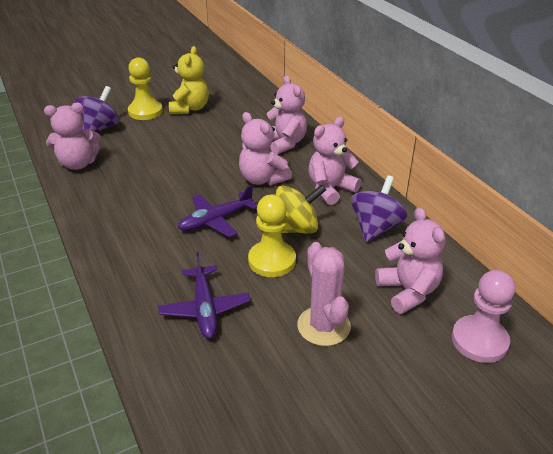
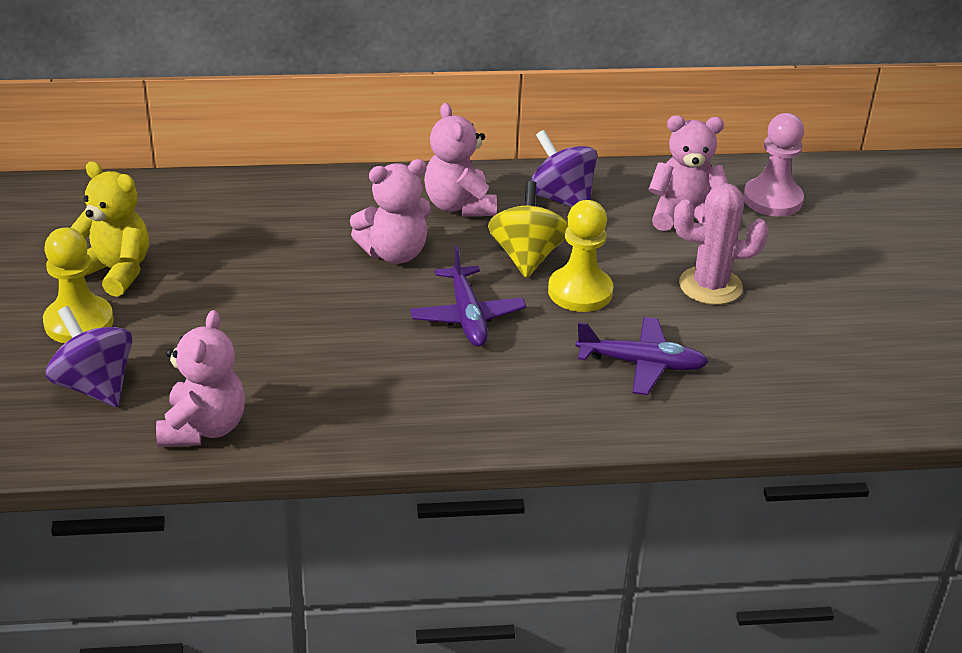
camera: 70 degrees left, 0 degrees up
(285, 143) = (312, 208): pink teddy bear -> none

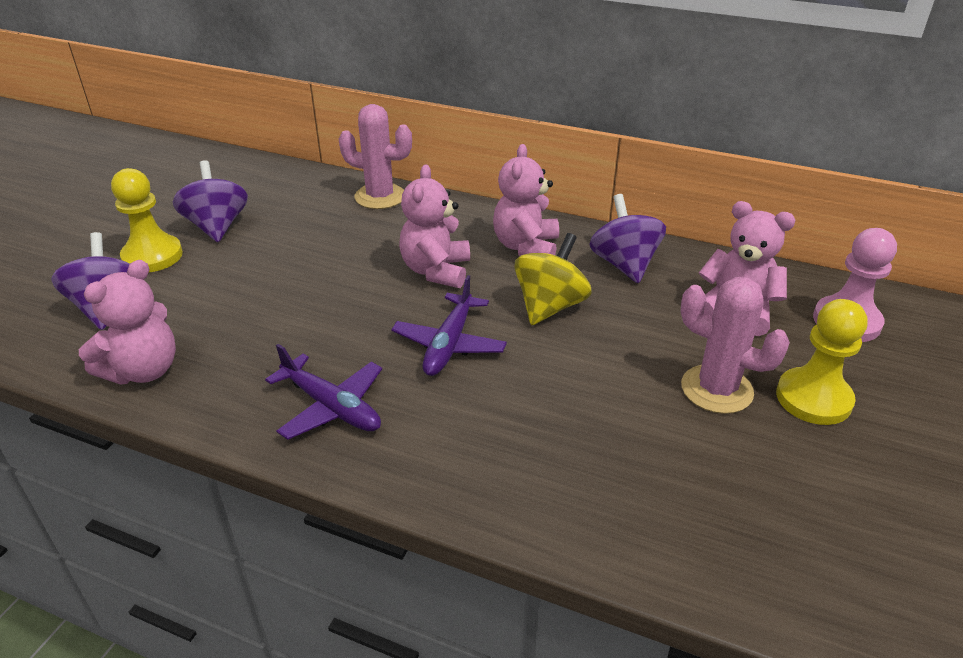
camera: 30 degrees right, 0 degrees up
(115, 271) = (217, 226): yellow teddy bear -> purple spinning top
(263, 191) = (380, 197): none -> pink cactus
(394, 253) = (436, 271): pink teddy bear -> pink teddy bear turned 90 degrees clockwise
(580, 291) = (574, 354): yellow pawn -> yellow pawn (813, 398)
(641, 364) = (580, 448): purple plane -> purple plane (331, 406)

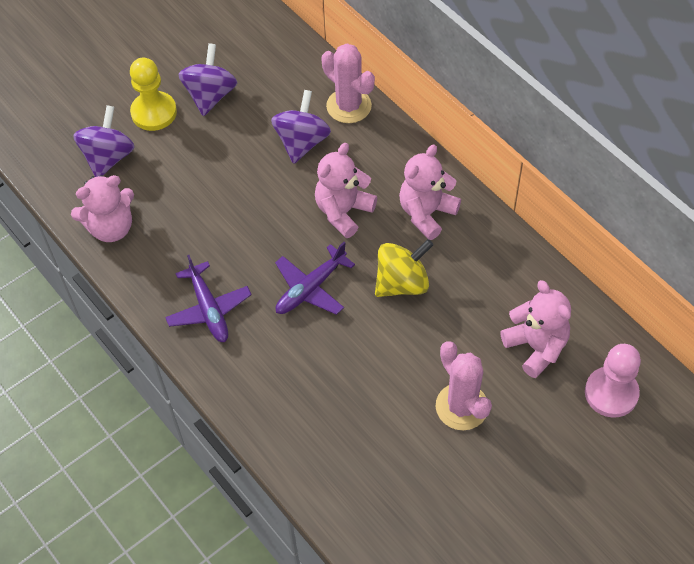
camera: 30 degrees right, 20 degrees up
(624, 264) = (488, 264): purple spinning top -> purple spinning top (302, 142)
(813, 398) = (521, 444): yellow pawn -> none

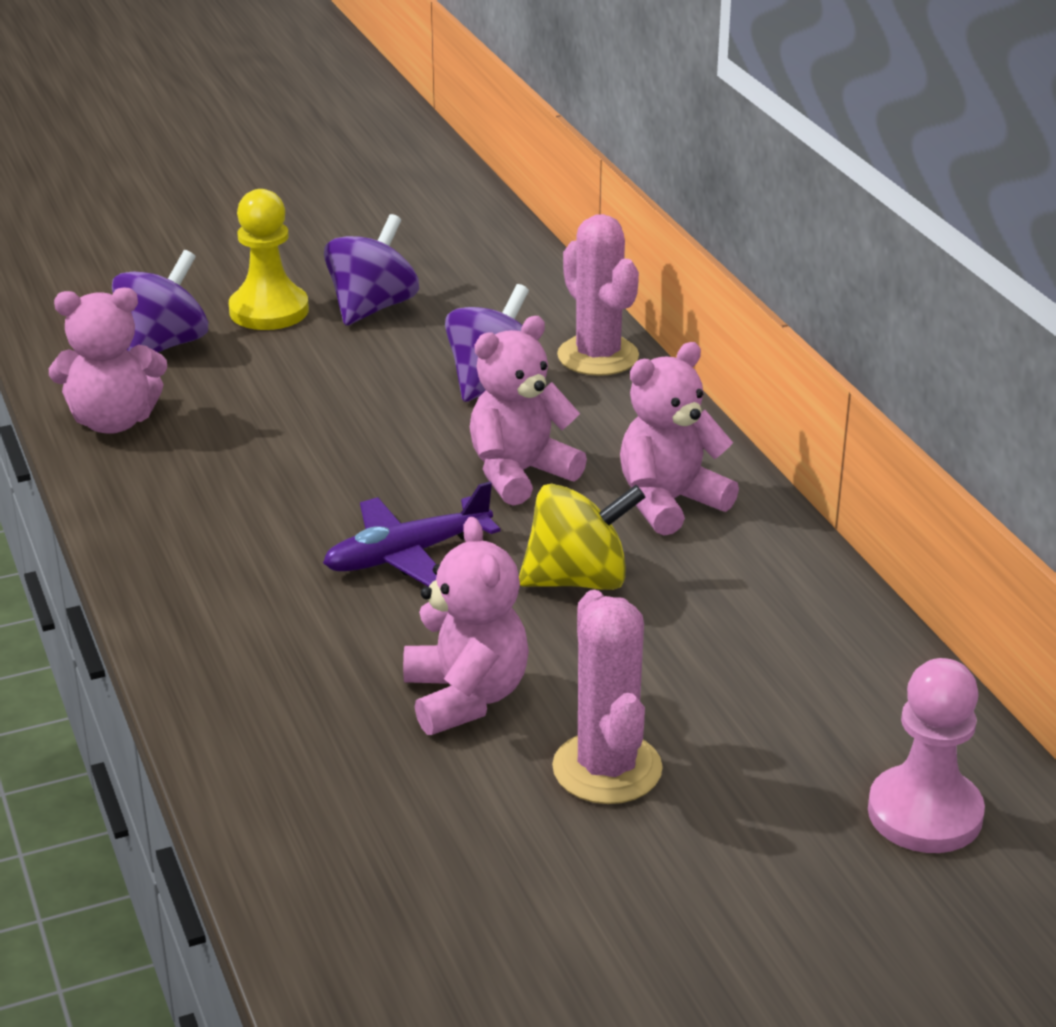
camera: 15 degrees right, 25 degrees down
(208, 308) = (212, 545): purple plane -> none
(536, 347) = (797, 715): pink teddy bear -> pink teddy bear (465, 697)

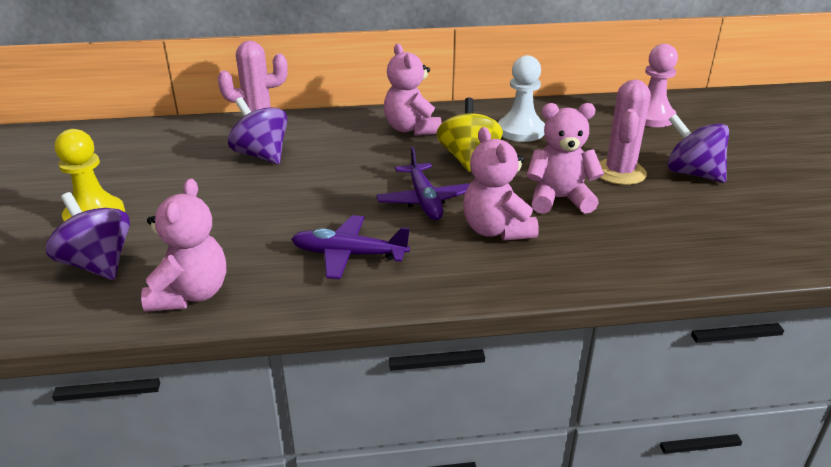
camera: 75 degrees left, 0 degrees up
(229, 515) = (349, 255): none -> purple plane
(372, 308) = (133, 180): purple spinning top -> purple spinning top (692, 173)
(520, 474) = (362, 160): pink teddy bear -> pink teddy bear (496, 230)
(607, 768) = (619, 172): pink cactus -> pink cactus turned 75 degrees counterclockwise
(734, 629) = (521, 131): none -> white pawn

